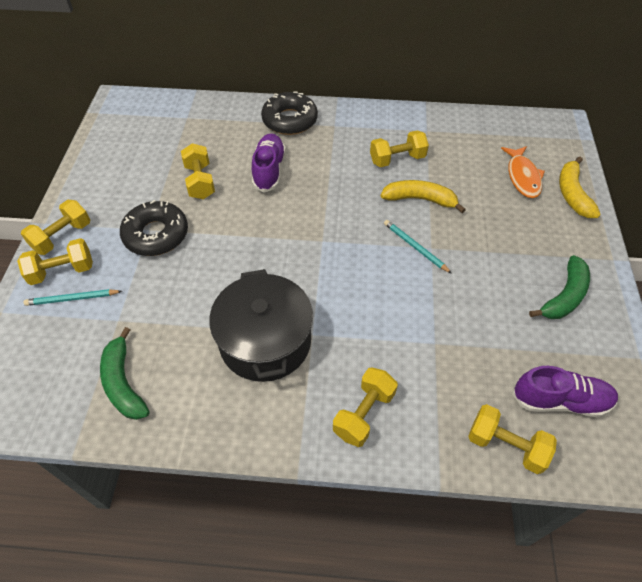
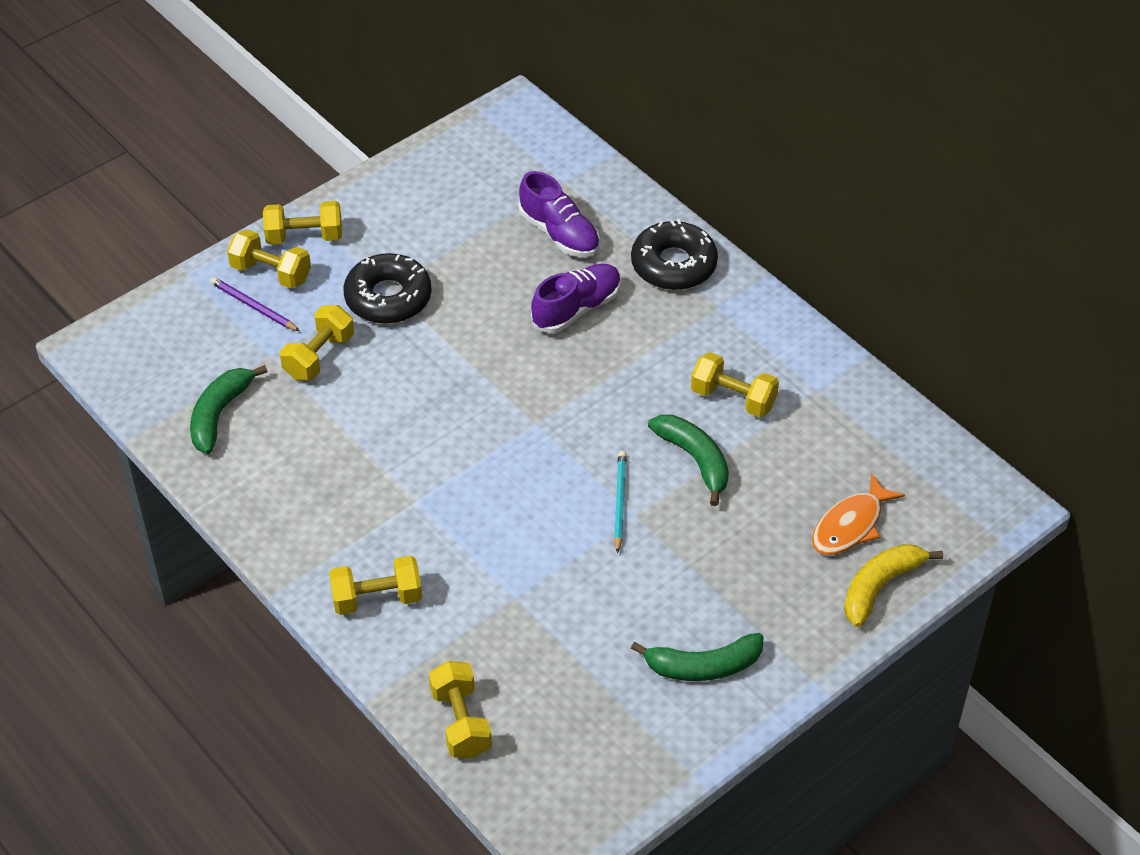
camera: 45 degrees right, 5 degrees down
(72, 299) = (253, 306): turquoise pencil -> purple pencil
(200, 181) = (492, 270): yellow dumbbell -> yellow dumbbell (319, 356)
(265, 341) = (369, 474): black pot -> none
(420, 199) = (695, 460): yellow banana -> green banana
(560, 400) = (559, 735): purple shoe -> purple shoe (559, 233)

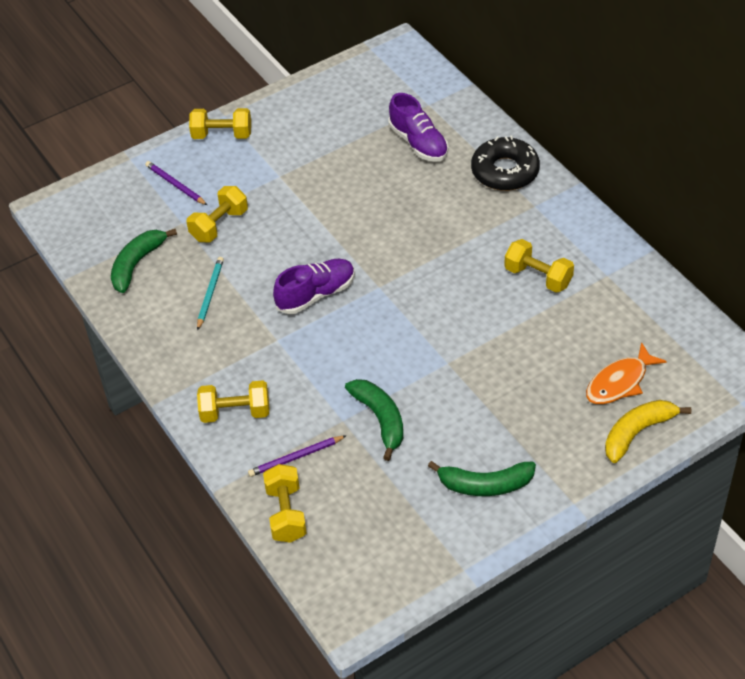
camera: 10 degrees right, 0 degrees up
(271, 273) = (193, 160): yellow dumbbell -> none
(388, 298) = (279, 184): black donut -> none
(462, 650) = (296, 457): none -> purple pencil
(576, 309) = (423, 201): purple shoe -> purple shoe (316, 294)
(619, 502) = (436, 351): turquoise pencil -> turquoise pencil (210, 294)
(695, 460) = (501, 323): green banana -> green banana (380, 419)

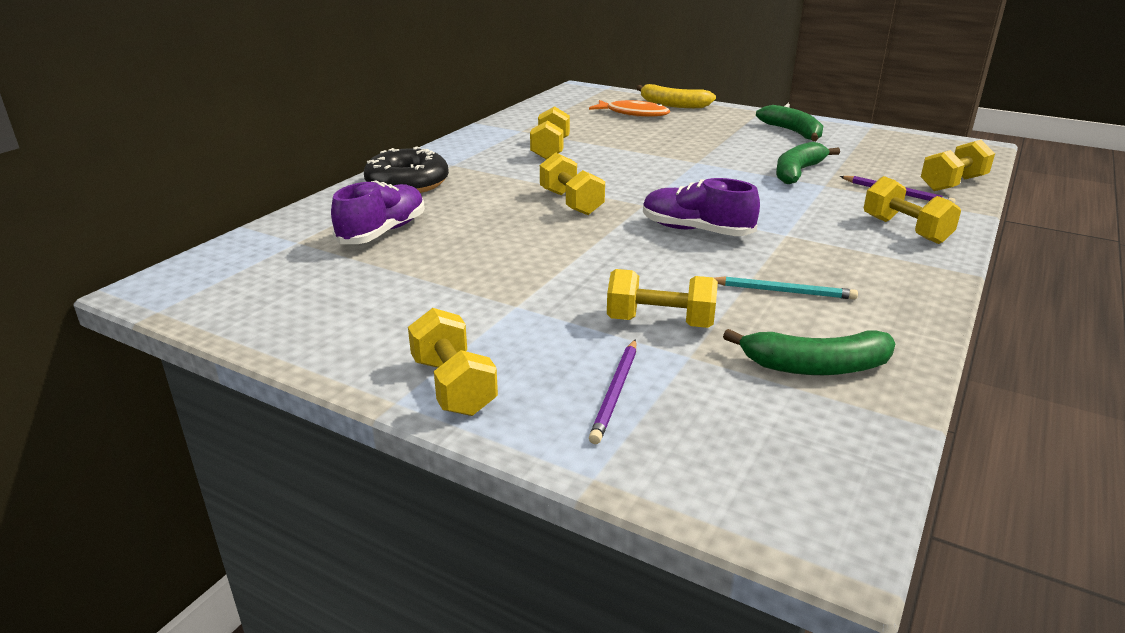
camera: 120 degrees left, 20 degrees down
(210, 294) = (783, 291): turquoise pencil -> turquoise pencil turned 150 degrees counterclockwise
(408, 248) = (571, 203): none -> yellow dumbbell

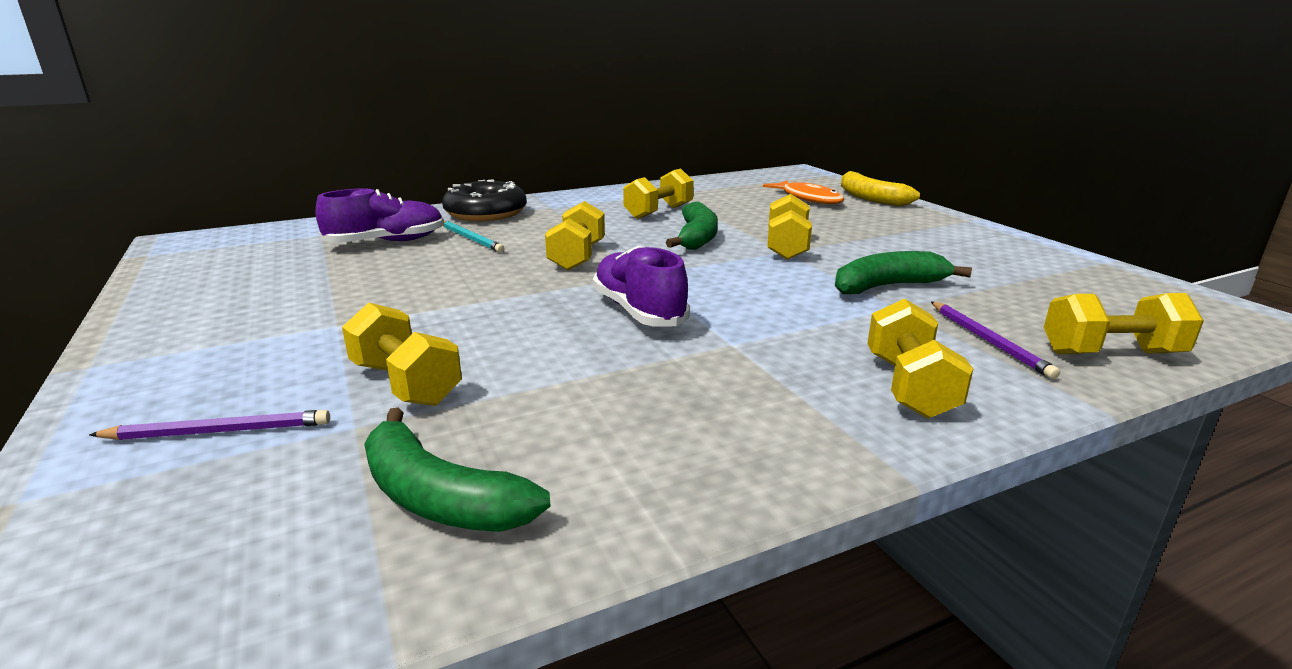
camera: 35 degrees right, 5 degrees down
(453, 386) = (144, 370): yellow dumbbell -> yellow dumbbell (787, 247)
(615, 392) = (219, 431): purple pencil -> purple pencil turned 150 degrees counterclockwise
(783, 291) = (594, 400): turquoise pencil -> turquoise pencil (471, 239)
(793, 132) = (969, 247): green banana -> green banana (697, 238)

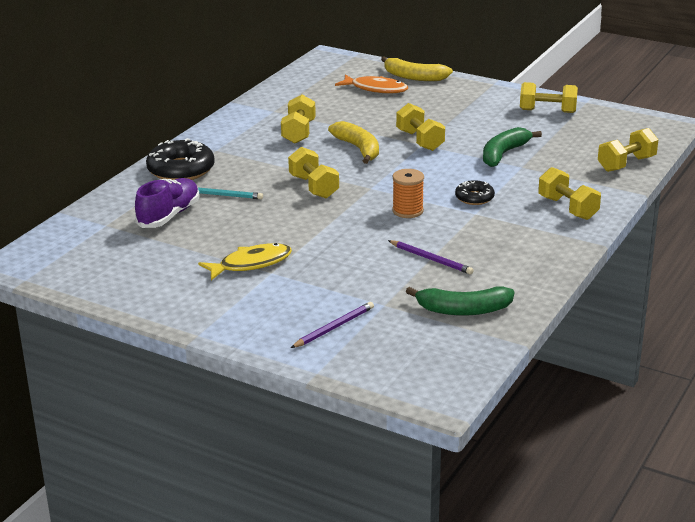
camera: 35 degrees left, 5 degrees up
(340, 308) = (251, 264): none -> yellow fish
(406, 383) = (369, 282): yellow dumbbell -> yellow dumbbell (547, 111)
(638, 311) = (407, 211): purple shoe -> orange spool
(697, 238) = (358, 149): green banana -> yellow banana
(762, 324) = (474, 198): none -> black donut
(988, 341) = (576, 174): purple pencil -> purple pencil (431, 259)

